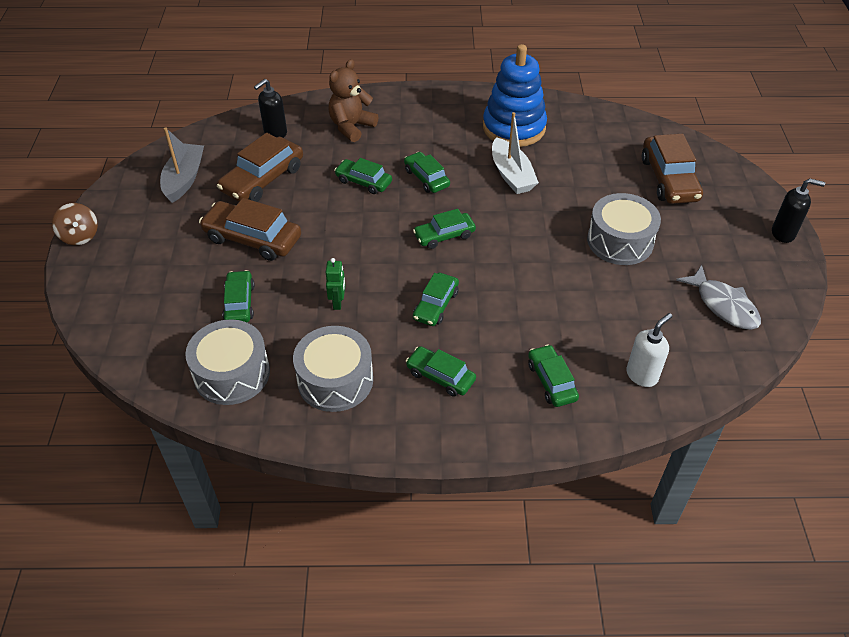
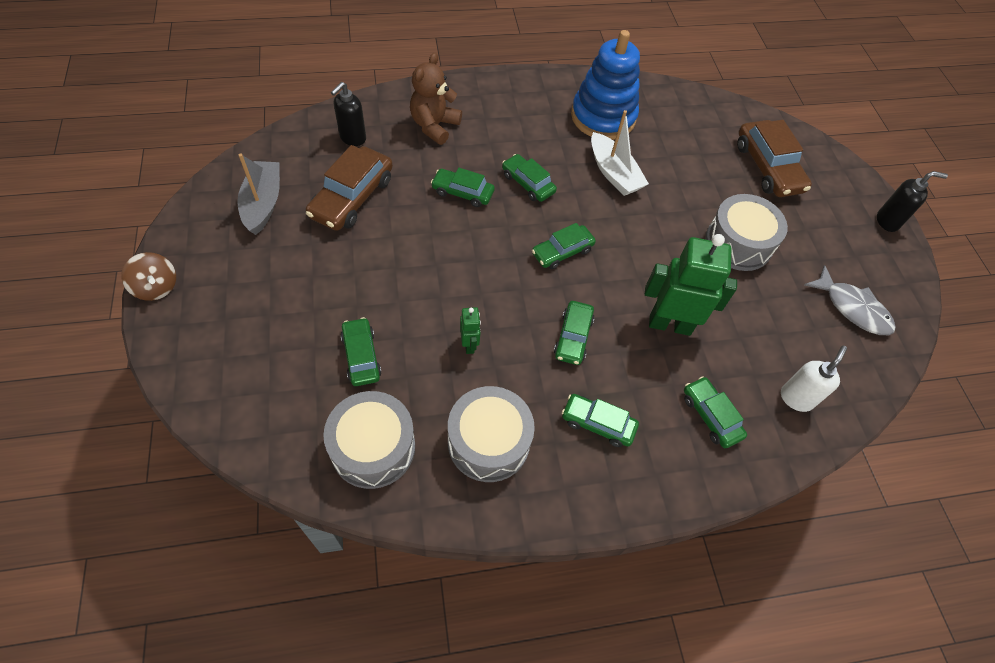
camera: 15 degrees left, 10 degrees up
(252, 238) = (357, 273): brown car -> none
(532, 303) = (670, 324): none -> green robot

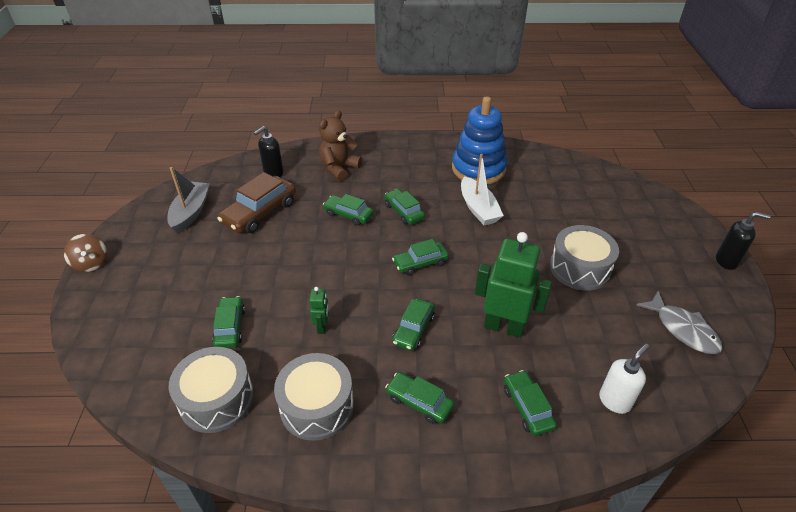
camera: 15 degrees right, 15 degrees down
(768, 167) = (617, 212): brown car -> none

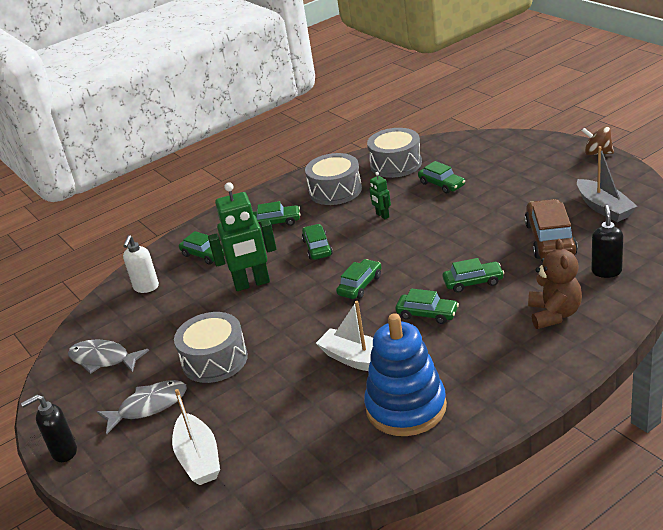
camera: 150 degrees right, 10 degrees down
(623, 206) = (199, 458): none -> white boat
(649, 260) = (149, 406): none -> grey fish

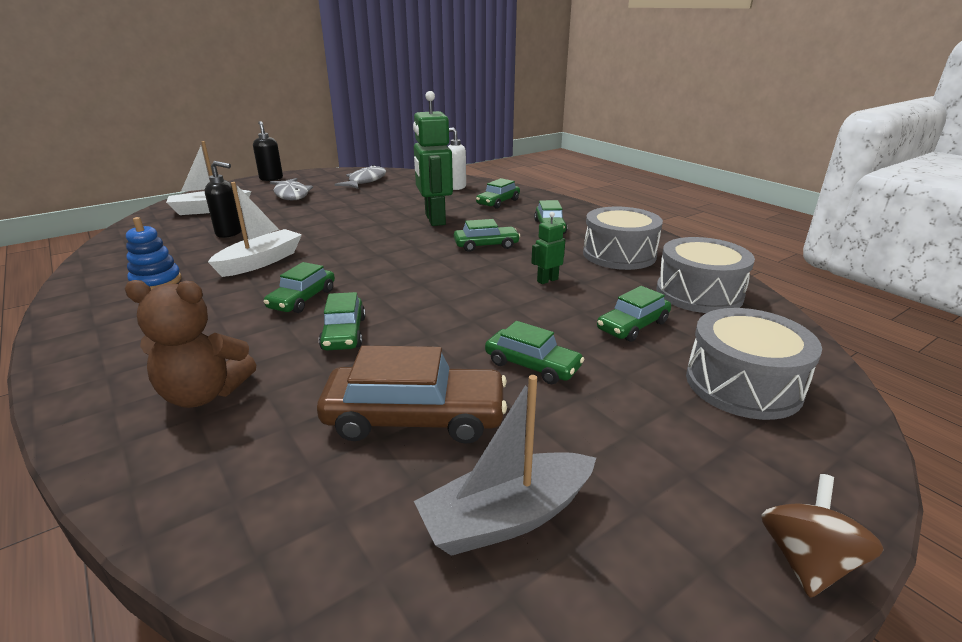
camera: 85 degrees right, 5 degrees down
(215, 360) = (327, 210): grey drum -> grey drum (743, 384)
(360, 285) = (394, 265): green car -> green car (532, 365)
(406, 407) = (156, 281): blue stacking toy -> blue stacking toy, size x0.53
(606, 271) = (266, 474): black soap dispenser -> black soap dispenser (229, 233)

